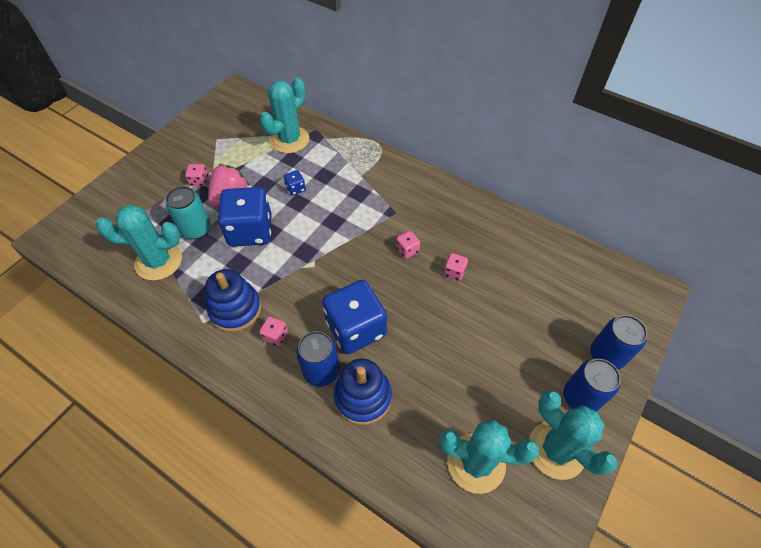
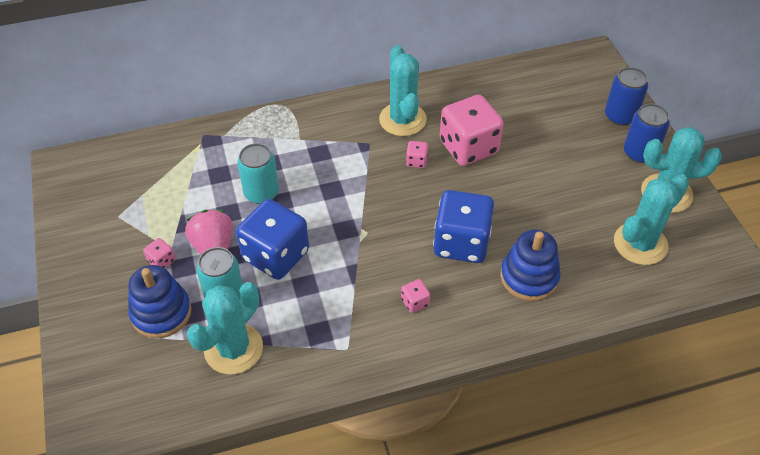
camera: 50 degrees left, 5 degrees down
(235, 309) = (357, 316): blue stacking toy -> blue stacking toy (161, 313)
(289, 140) = (192, 161): turquoise cactus -> turquoise cactus (402, 120)
(295, 188) = (261, 193): blue dice -> turquoise can
(321, 371) = (480, 290): blue can -> none
(454, 272) = (468, 147): pink dice -> pink dice, size x2.41

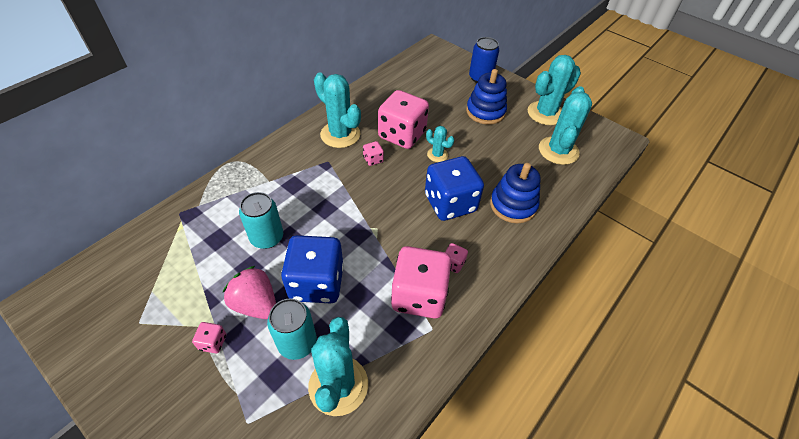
camera: 35 degrees left, 0 degrees up
(161, 313) = (246, 391): blue stacking toy -> blue stacking toy (485, 112)
(358, 314) = (419, 295): none -> pink dice
(490, 186) = (437, 155): none -> turquoise cactus
(639, 153) = (510, 95): blue can -> none

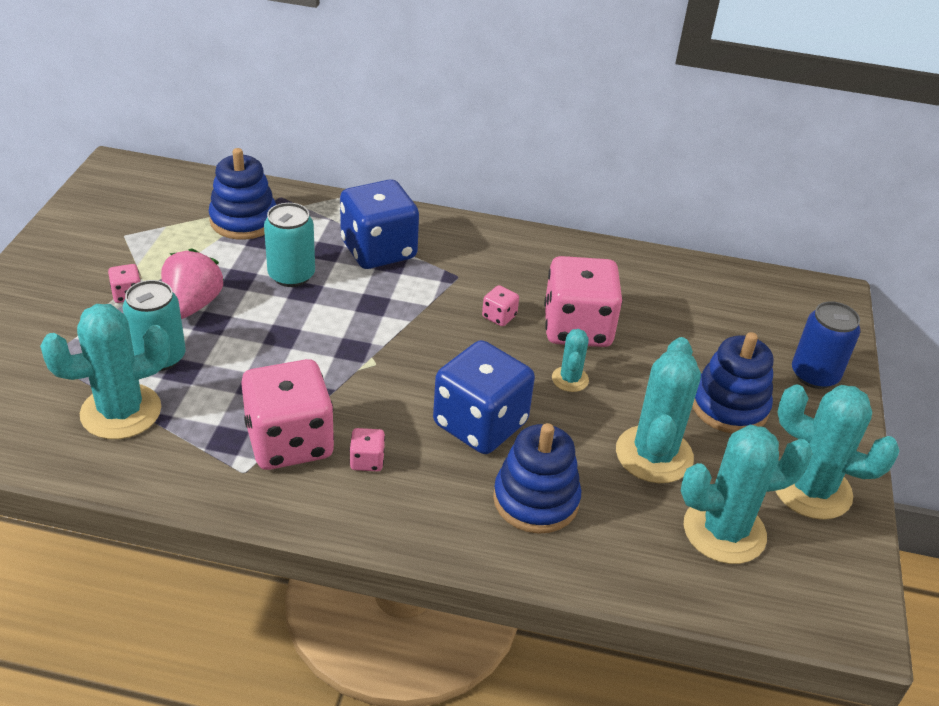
camera: 60 degrees right, 10 degrees down
(187, 242) = (243, 220): none -> blue stacking toy
(316, 283) = (251, 341): blue dice -> blue dice (378, 250)
(340, 134) = (519, 268): turquoise cactus -> turquoise cactus (654, 454)

